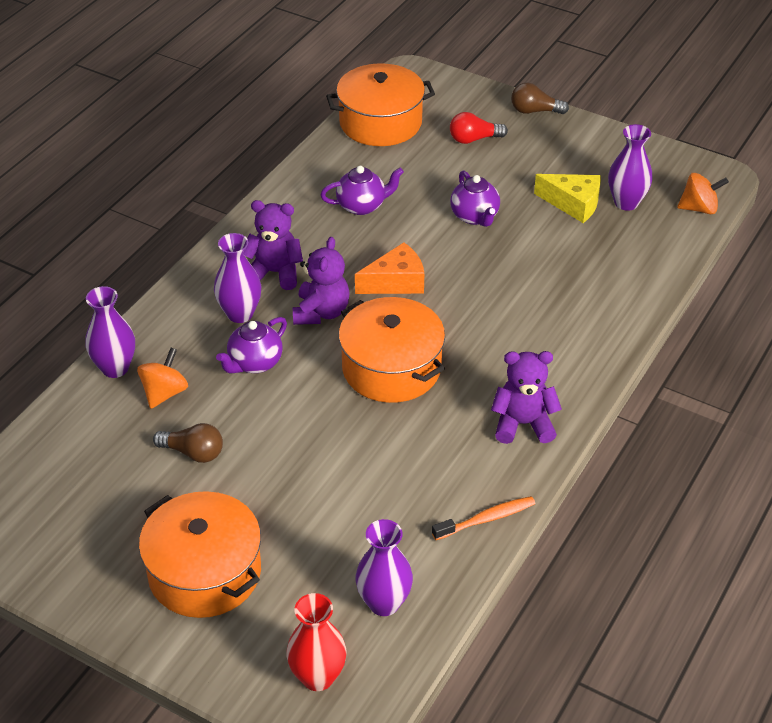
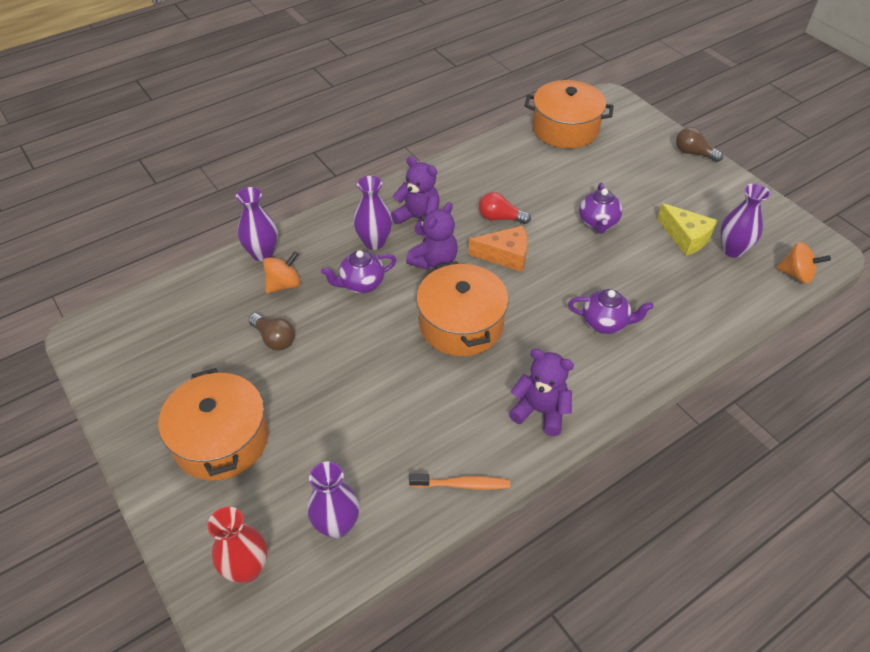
camera: 25 degrees right, 5 degrees up
(362, 206) = (514, 188): purple teapot -> purple teapot (605, 323)
(474, 139) = (631, 161): red light bulb -> red light bulb (500, 218)

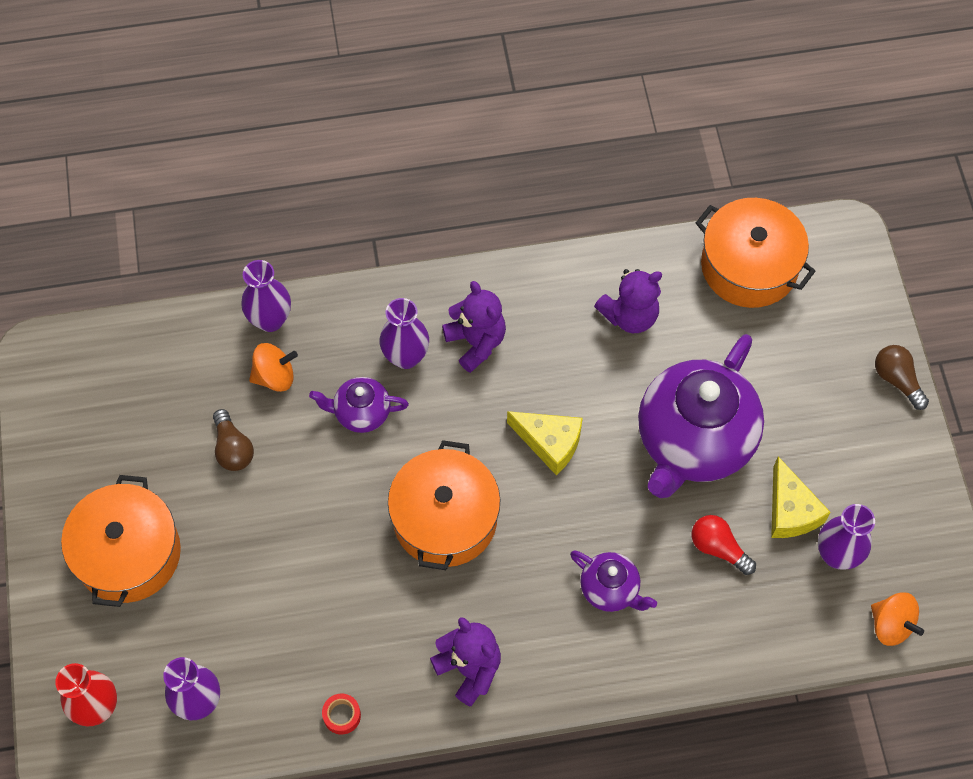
camera: 25 degrees right, 15 degrees up
(434, 261) = (461, 415): purple teddy bear -> purple teddy bear (629, 316)
(462, 484) = (342, 715): orange toothbrush -> red tape
(500, 218) = (576, 383): red light bulb -> red light bulb (718, 548)
(505, 255) = (550, 443): orange cheese -> yellow cheese
(598, 223) = (693, 441): purple teapot -> purple teapot, size x2.14

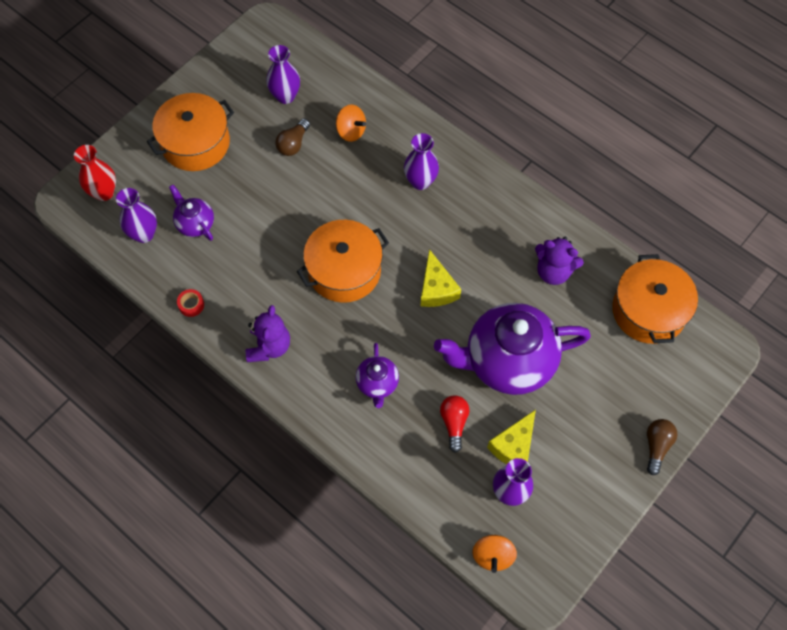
camera: 50 degrees right, 0 degrees up
(270, 320) = (381, 105): purple vase -> purple vase (285, 96)
(361, 413) = (368, 186): purple teapot -> purple teapot (195, 224)
(476, 342) = (461, 208): purple teddy bear -> none

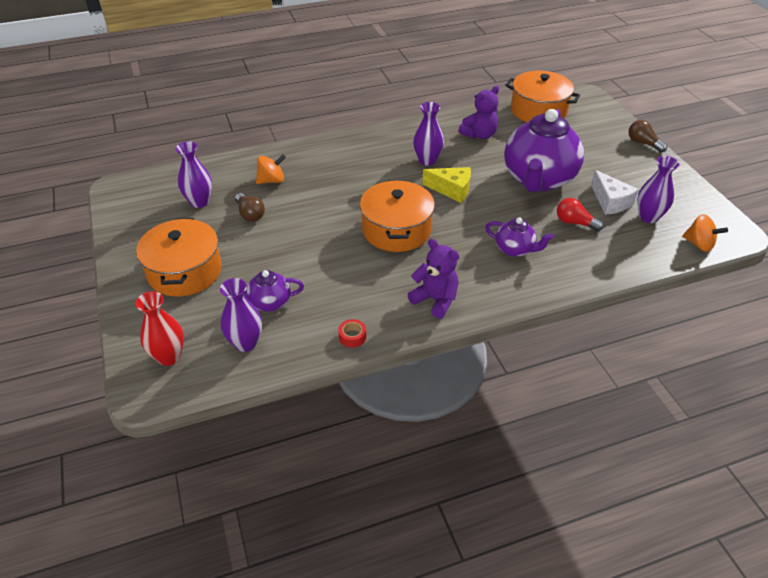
camera: 60 degrees left, 20 degrees down
(420, 181) = (351, 164): purple vase -> purple vase (427, 160)
(514, 446) = (610, 201): yellow cheese -> white cheese

